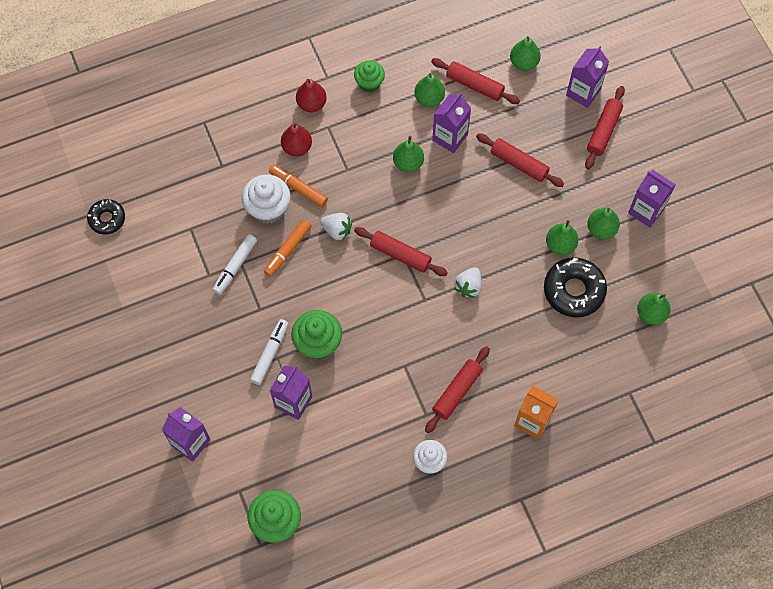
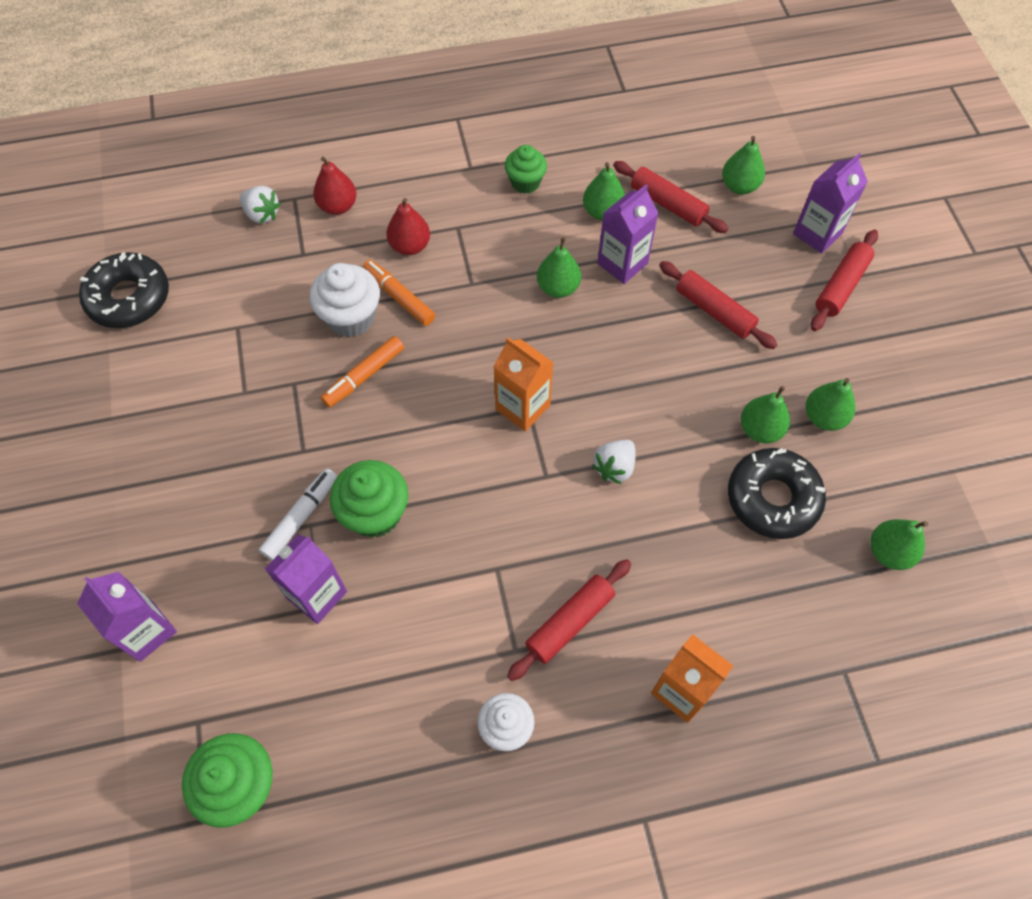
camera: 10 degrees right, 5 degrees down
(107, 219) = (129, 298): black donut -> black donut, size x1.63
(235, 266) = (284, 387): white marker -> none
(311, 104) = (442, 196): red pear -> red pear (338, 206)
(337, 230) = (439, 360): white strawberry -> white strawberry (262, 214)
(400, 255) = (522, 407): red rolling pin -> orange carton
(646, 211) = (893, 401): purple carton -> none

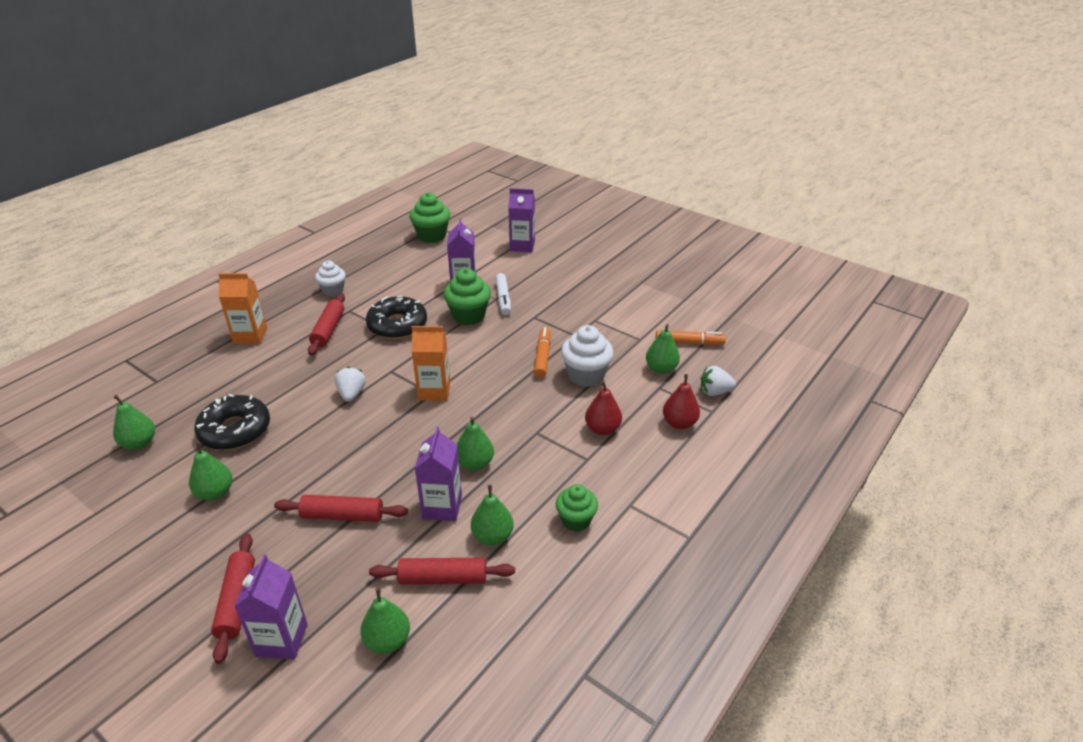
camera: 140 degrees right, 25 degrees down
(129, 298) = (712, 320): black donut -> black donut (397, 325)
(399, 297) = (572, 400): orange marker -> orange marker (689, 343)
(760, 429) = (262, 461): green pear -> green pear (661, 369)

